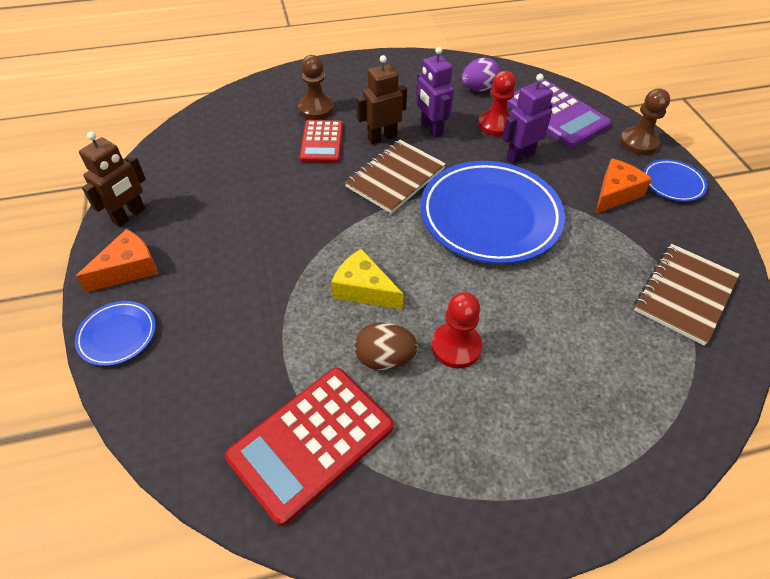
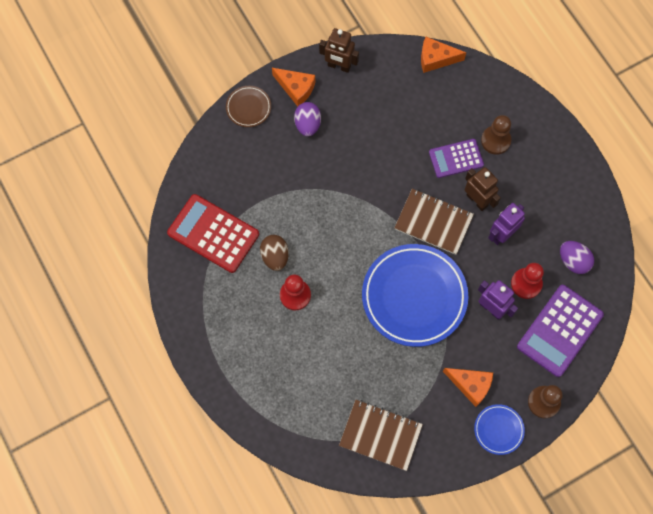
camera: 75 degrees right, 20 degrees up
(117, 335) = (248, 108): blue plate -> brown plate
(185, 129) = (436, 59): none -> orange cheese
(193, 268) = (307, 125): none -> purple egg
(322, 142) = (456, 158): red calculator -> purple calculator
(363, 289) = (322, 230): yellow cheese -> none

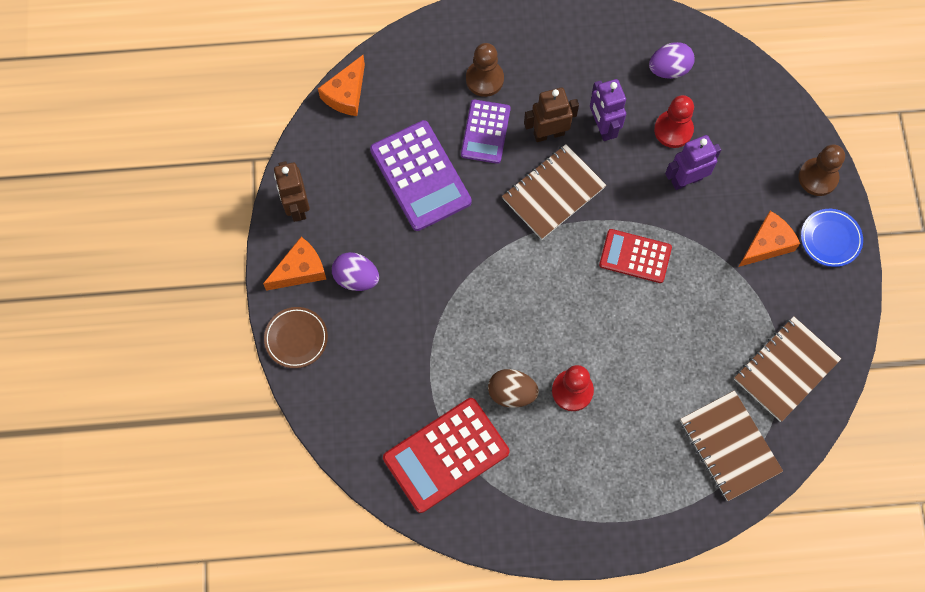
camera: 65 degrees left, 0 degrees up
(305, 417) = (729, 446): none -> brown notebook
(339, 66) = (297, 207): brown robot -> brown robot turned 120 degrees clockwise
(414, 297) = (635, 256): blue plate -> red calculator
(560, 331) = (743, 122): purple calculator -> purple calculator (420, 176)

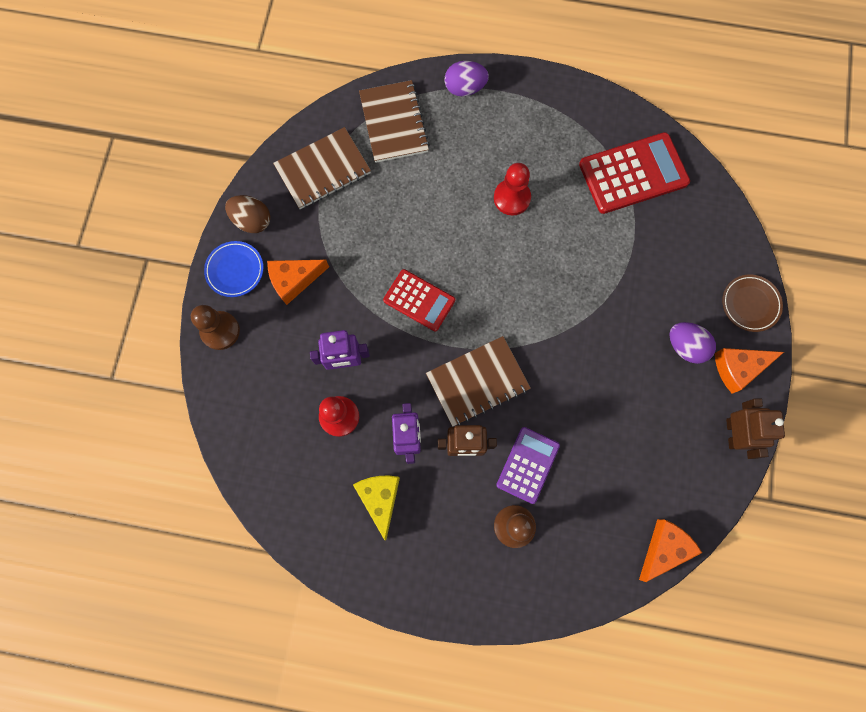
camera: 165 degrees left, 5 degrees up
(420, 176) = (604, 434): purple calculator -> none
(511, 393) = (565, 209): brown egg -> brown egg (252, 221)
(611, 72) = (380, 499): none -> yellow cheese
(669, 69) = (319, 485): purple egg -> purple egg (465, 88)

